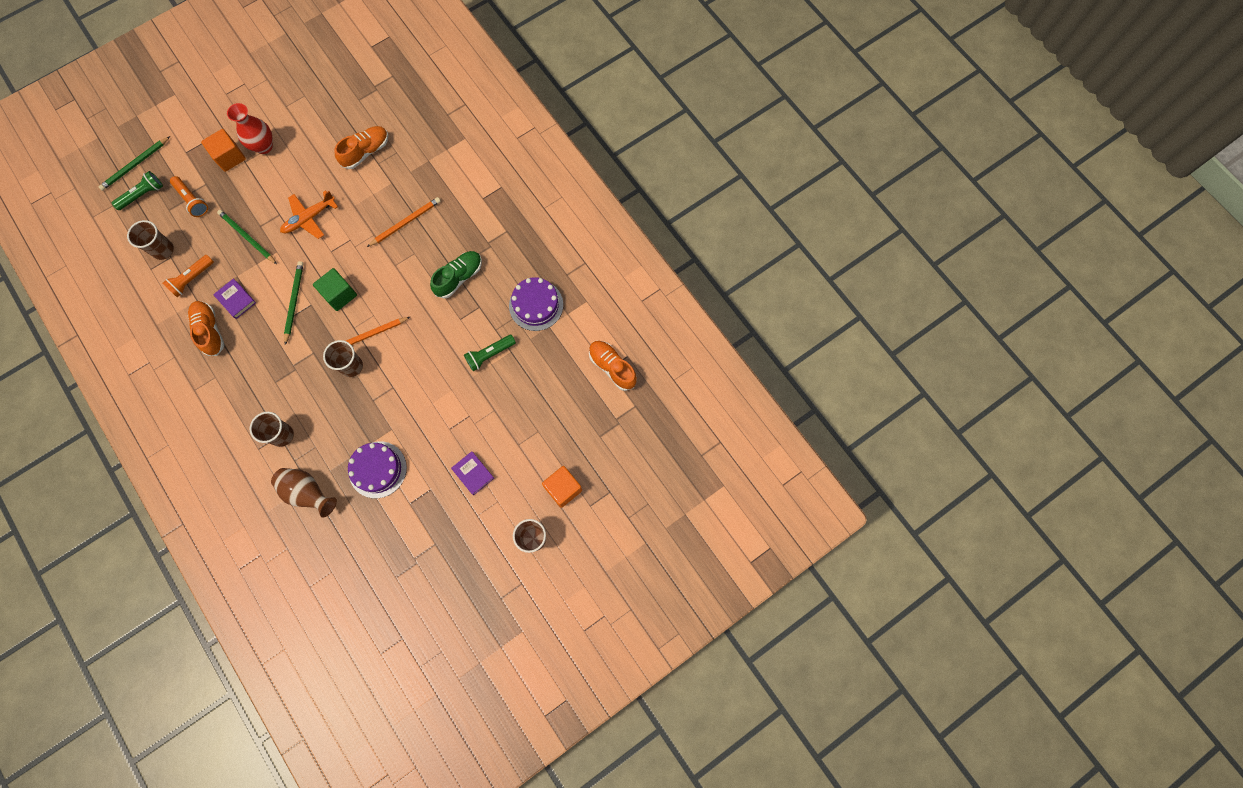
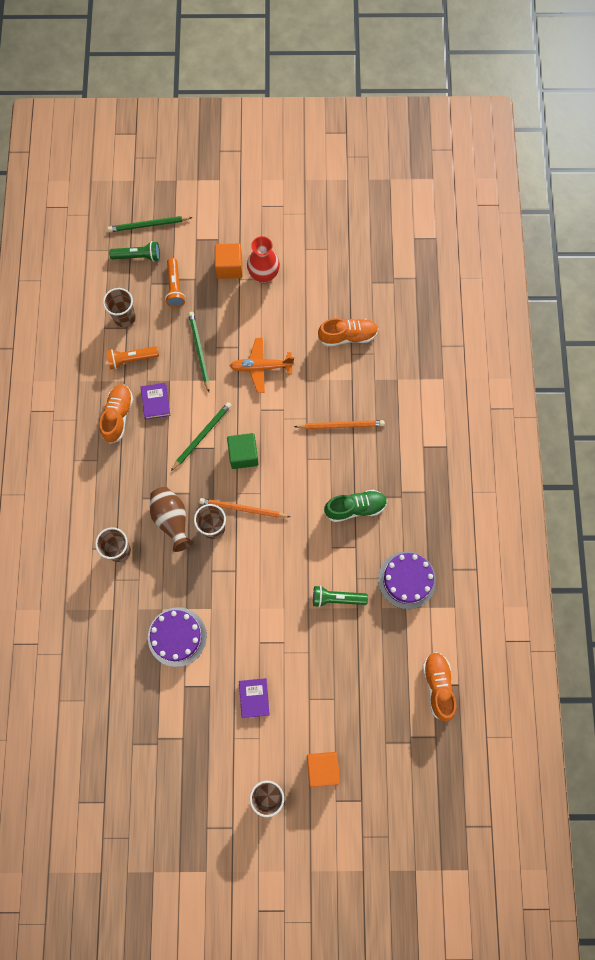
camera: 35 degrees right, 0 degrees up
(308, 493) = (108, 617): brown vase -> brown vase (172, 520)

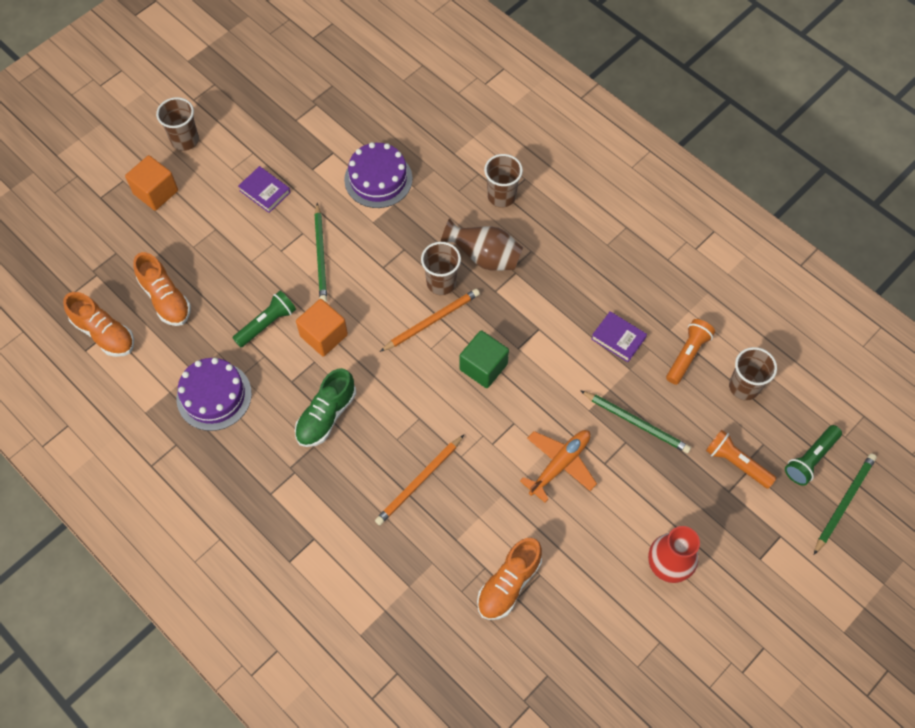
camera: 135 degrees right, 10 degrees down
(118, 416) = (635, 296): orange shoe -> orange shoe (165, 299)
(202, 436) = (540, 348): green pencil -> green pencil (321, 255)
(229, 267) = (711, 539): orange cube -> orange cube (324, 335)

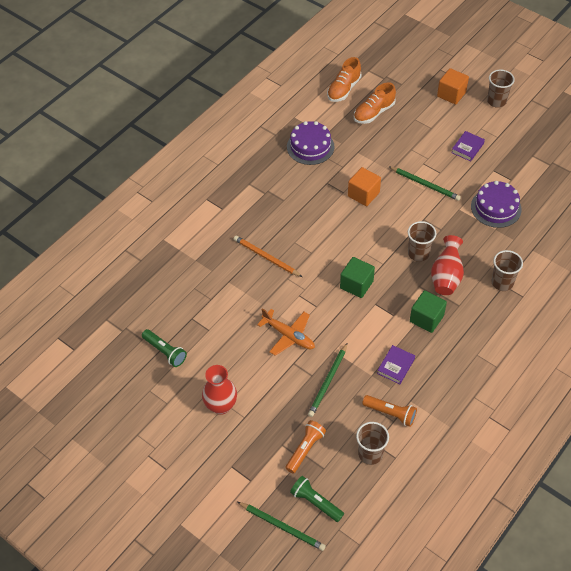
camera: 85 degrees right, 10 degrees down
(267, 323) = (366, 164): green flashlight -> green flashlight (165, 352)
(321, 255) = (425, 184): green pencil -> green pencil turned 135 degrees counterclockwise
(326, 416) = (305, 203): green shoe -> none
(431, 321) = (386, 251): orange pencil -> none
(484, 257) = (446, 277): brown vase -> red vase
(508, 584) = (201, 313): orange shoe -> none
(548, 291) = (426, 318): none -> green cube

